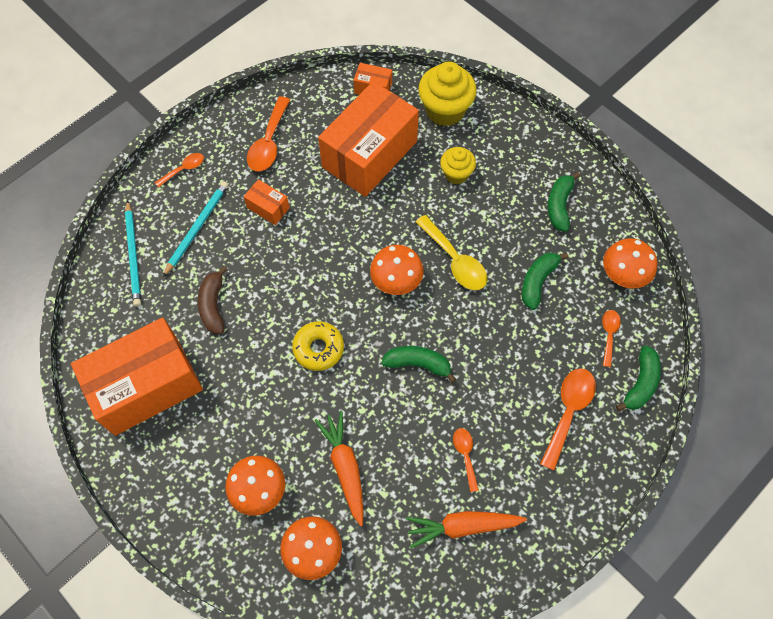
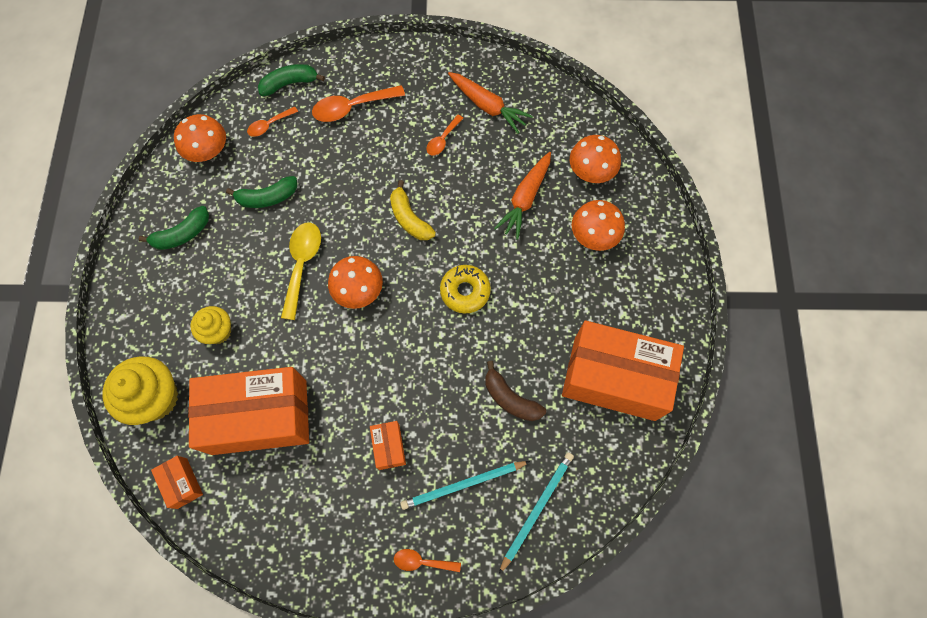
camera: 135 degrees left, 5 degrees up
(213, 305) = (510, 398): brown banana -> brown banana turned 90 degrees clockwise
(269, 142) = (325, 515): orange spoon -> none
(418, 364) = (409, 218): green banana -> yellow banana

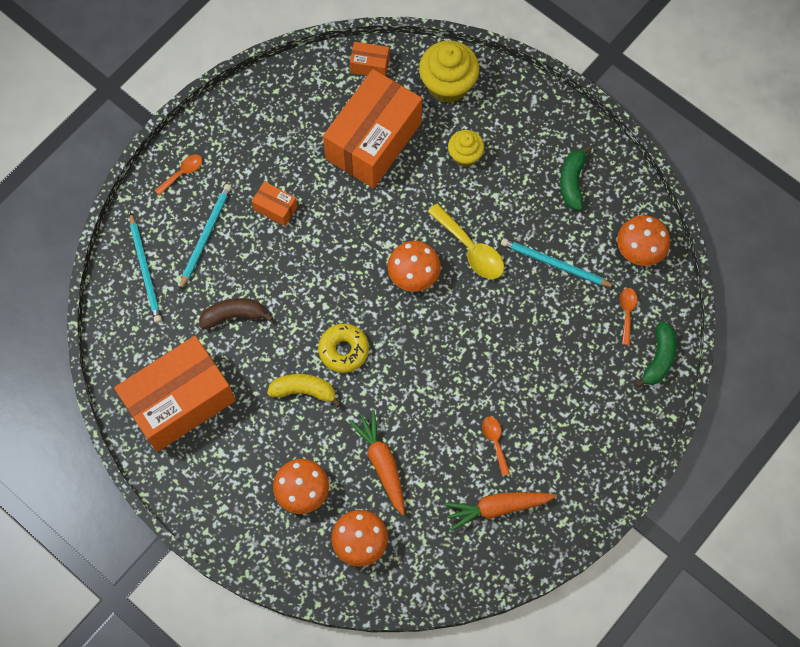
camera: 130 degrees right, 0 degrees up
(267, 197) = (554, 264): green banana -> turquoise pencil
(352, 107) = (590, 392): orange spoon -> none
(409, 218) = (442, 357): yellow banana -> yellow banana (304, 390)

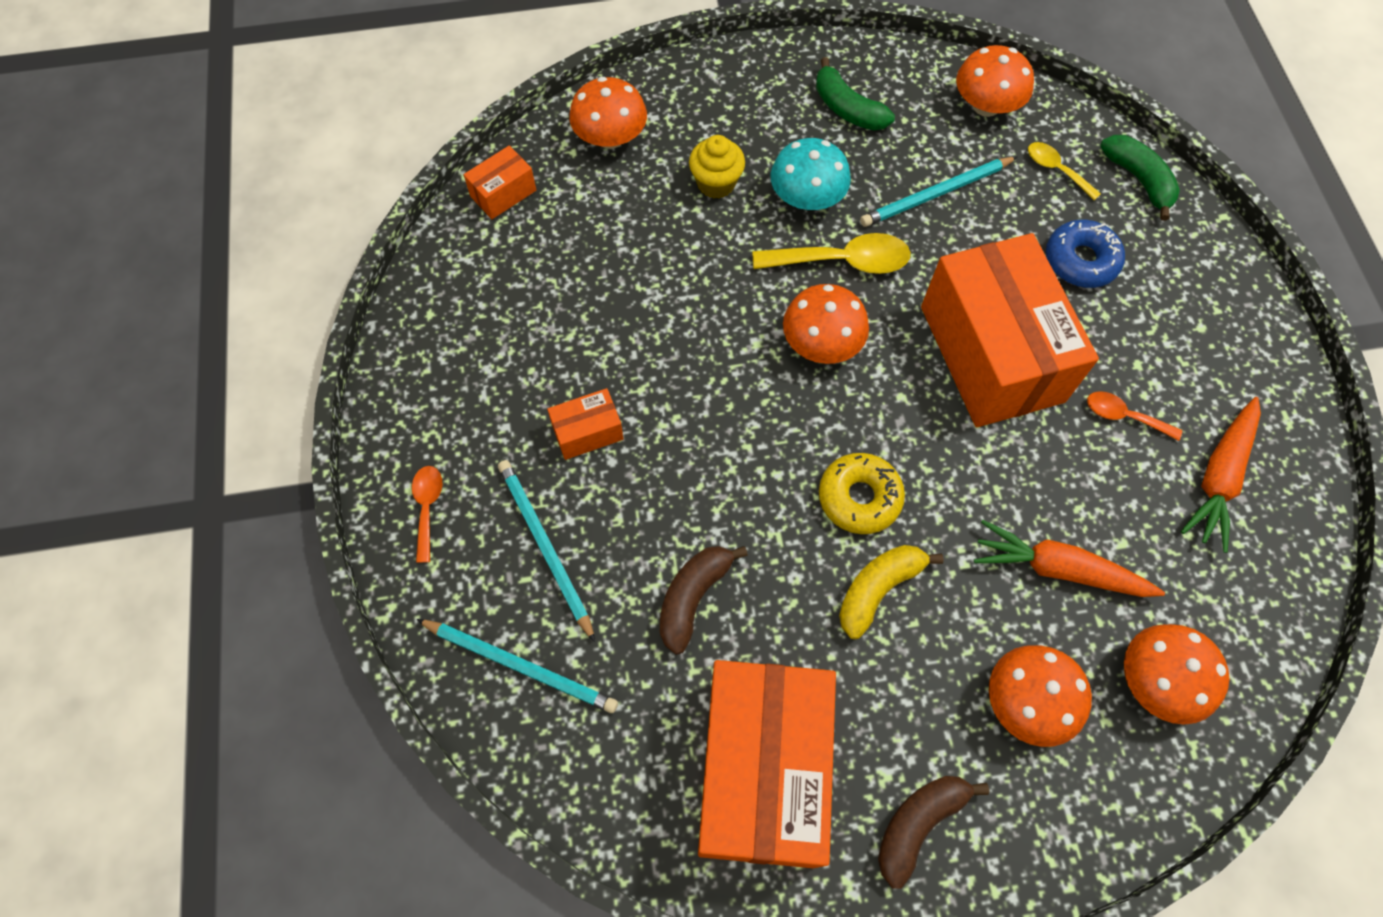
camera: 50 degrees left, 5 degrees down
(209, 481) = (918, 824): none -> brown banana
(373, 141) = (604, 259): orange box -> orange box (991, 353)
(448, 85) = (610, 137): yellow cupcake -> orange mushroom
(495, 204) = (807, 198): none -> turquoise mushroom
(575, 362) = (1080, 261): none -> blue donut
(627, 313) = (1056, 170): orange spoon -> yellow spoon

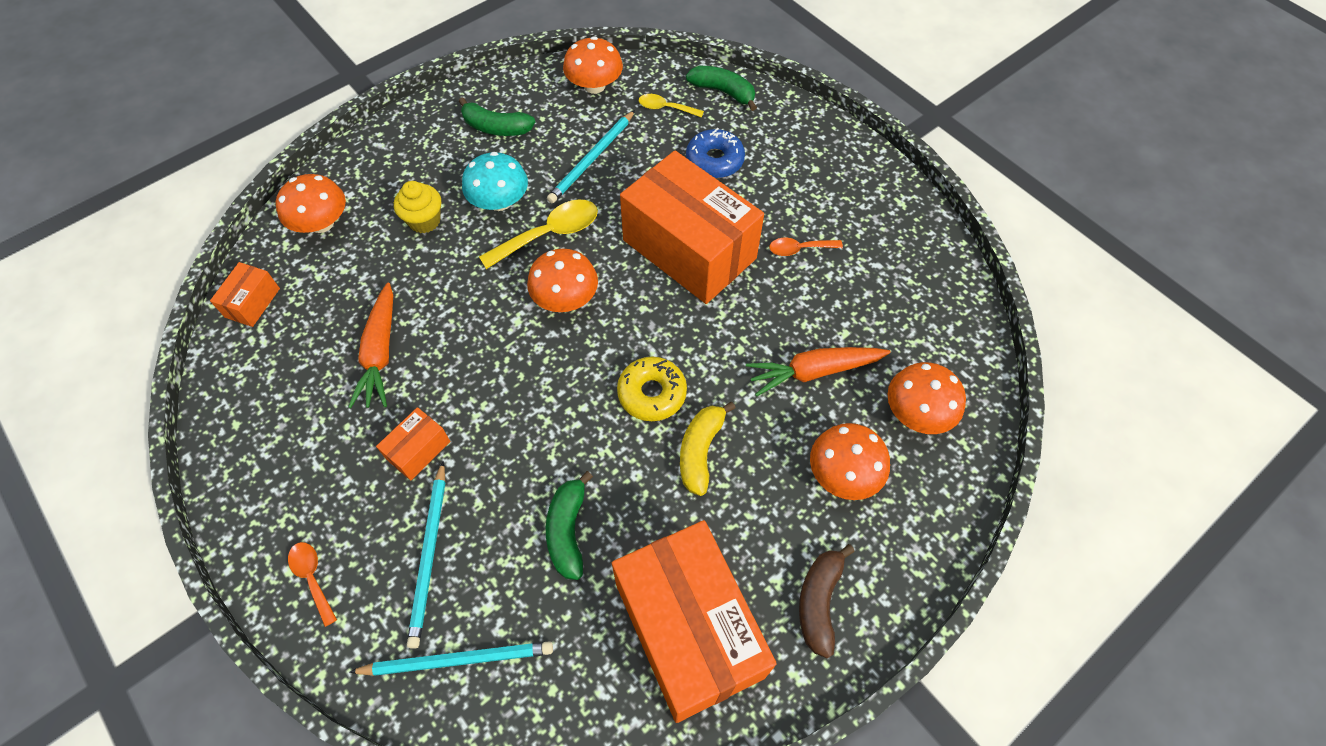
camera: 30 degrees left, 5 degrees down
(545, 546) = (429, 555): turquoise pencil -> turquoise pencil turned 120 degrees counterclockwise
(693, 597) = (568, 530): brown banana -> green banana
(1219, 477) = (880, 259): orange carrot -> orange carrot (380, 353)

